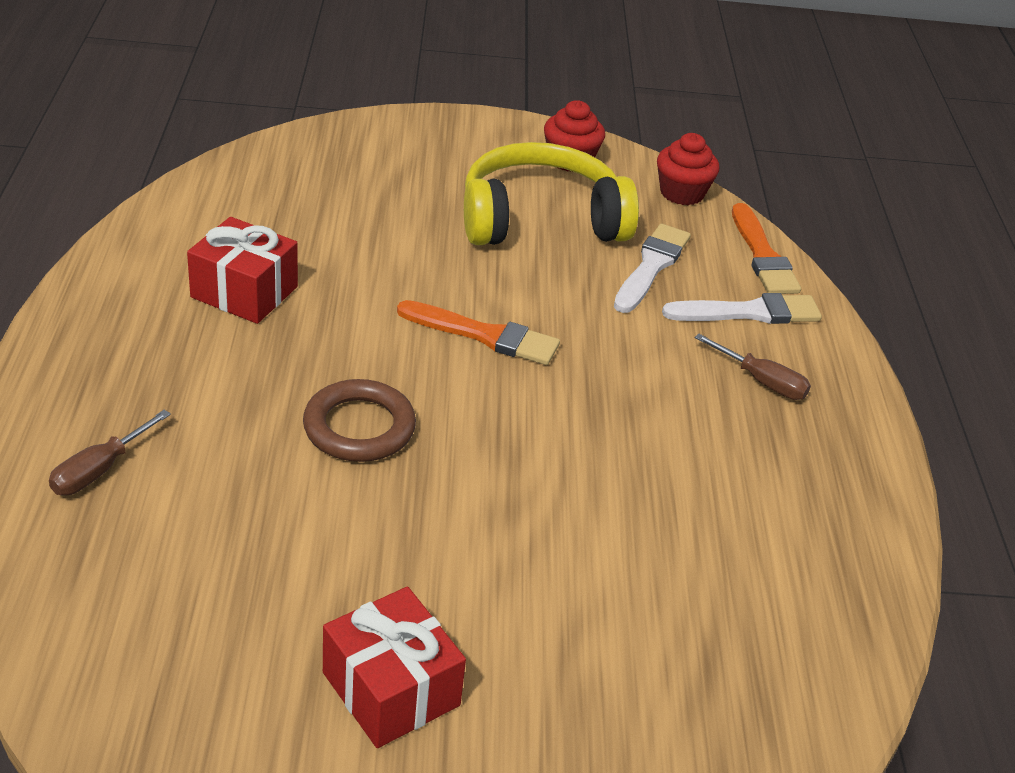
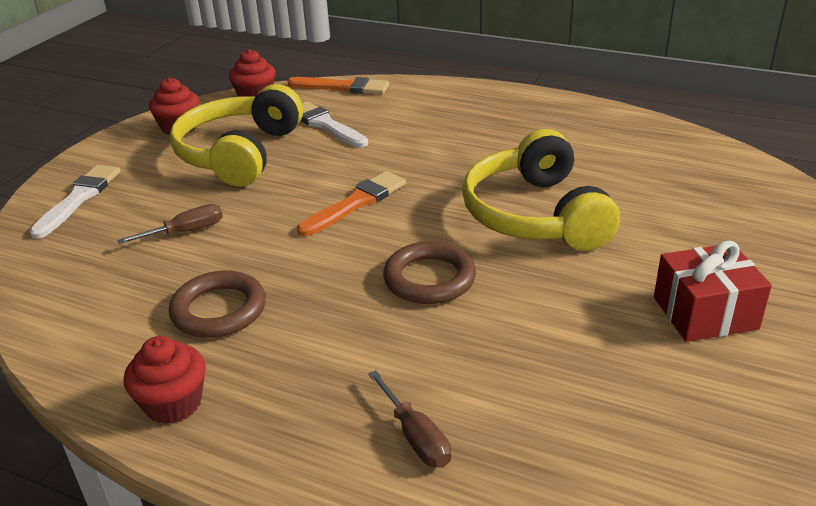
camera: 60 degrees left, 5 degrees down
(103, 305) = (173, 403): none -> red cupcake
(244, 292) = (219, 310): red gift -> brown ring
(540, 496) = (536, 215): none -> yellow headphones
(749, 312) = (395, 104): white brush -> white brush (79, 198)
(761, 381) = (463, 116): brown screwdriver -> brown screwdriver (186, 232)

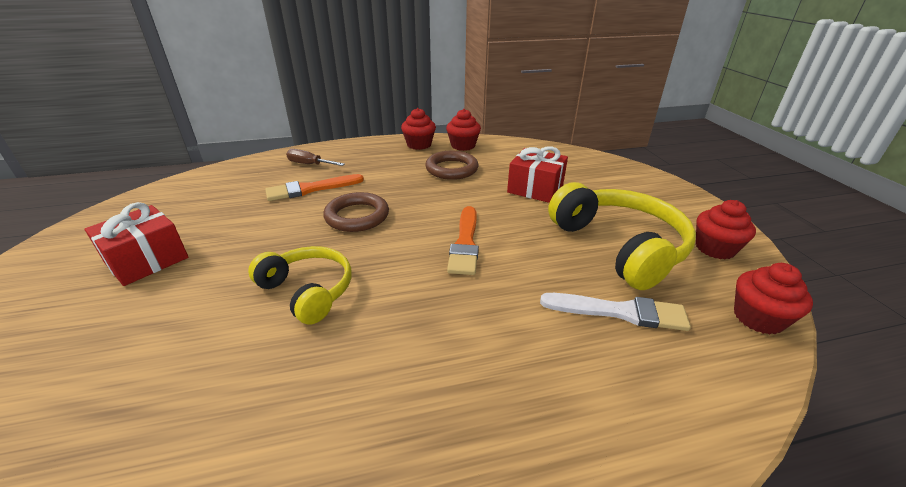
camera: 140 degrees right, 0 degrees up
(79, 198) = (630, 181): white brush -> none
(115, 361) = (463, 146): none -> red cupcake
(186, 232) = (535, 189): brown screwdriver -> red gift
(343, 87) = (727, 396): orange brush -> orange brush (311, 189)
(536, 215) = (308, 291): yellow headphones -> yellow headphones, size x0.63

